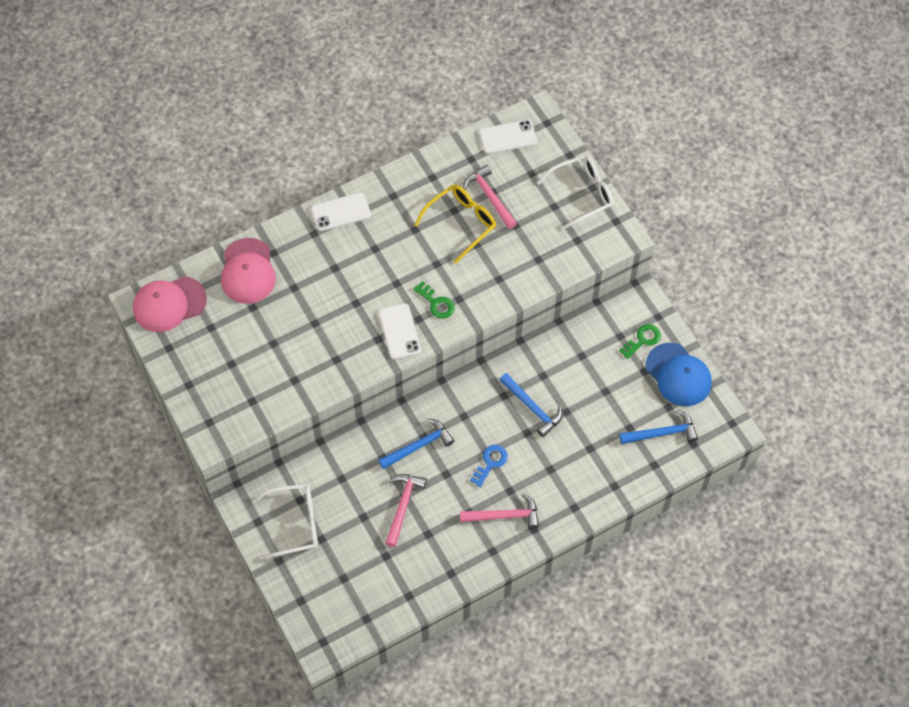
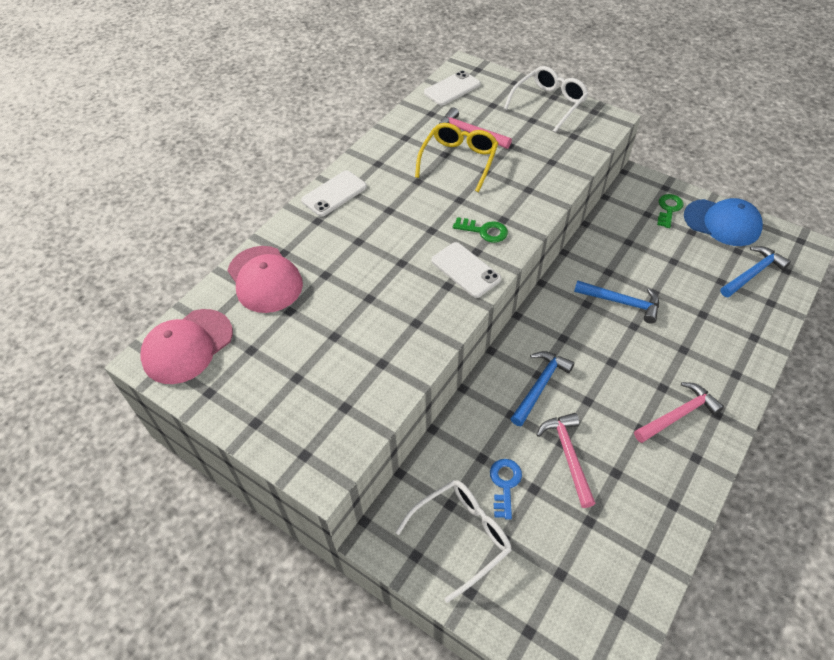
camera: 25 degrees left, 10 degrees down
(490, 463) = (623, 369): blue key -> blue key (505, 484)

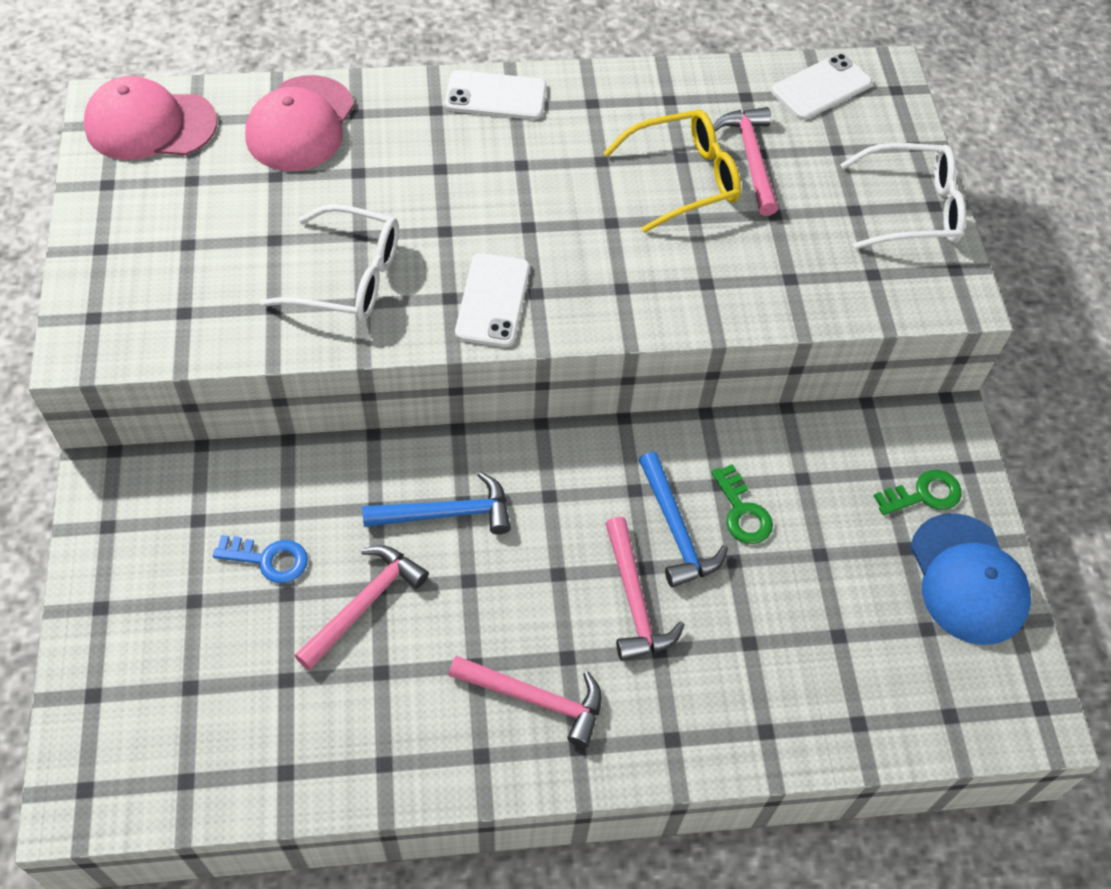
camera: 45 degrees right, 5 degrees up
(452, 88) = (821, 87): white phone -> white phone turned 45 degrees counterclockwise
(461, 536) = (165, 556): white glasses -> white glasses (348, 277)
(484, 231) = (579, 280): green key -> green key (742, 512)
(505, 484) = (268, 559): blue key -> blue key turned 45 degrees clockwise
(649, 342) = (634, 600): none -> pink hammer
(753, 273) = (897, 671): blue hammer -> none

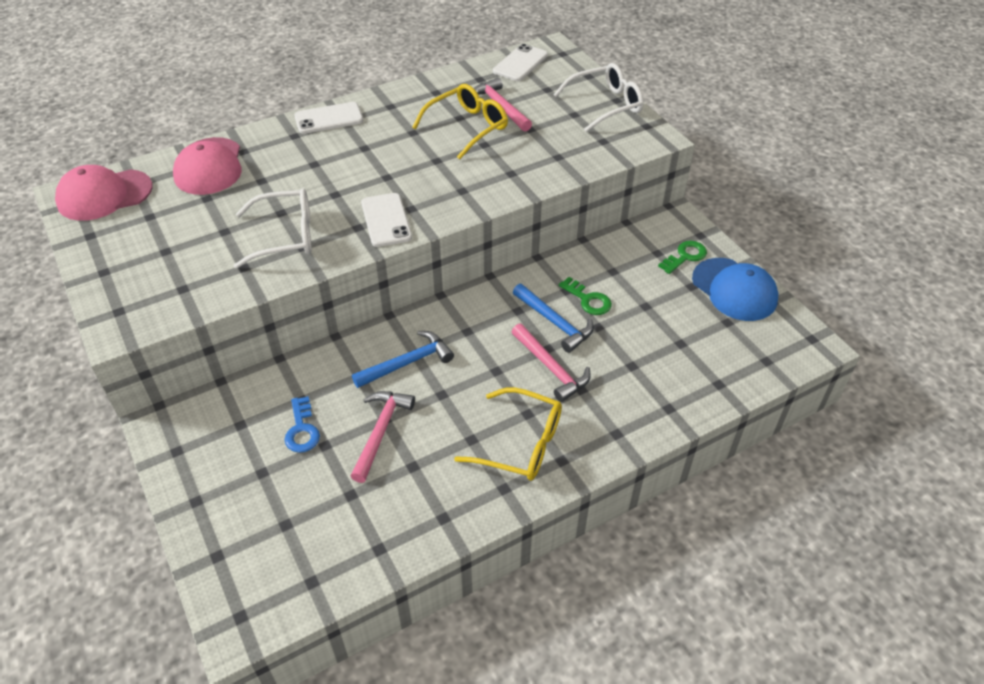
camera: 20 degrees left, 10 degrees down
(268, 559) = (302, 430): blue key -> blue key turned 90 degrees clockwise
(535, 699) = (521, 444): pink hammer -> yellow glasses

